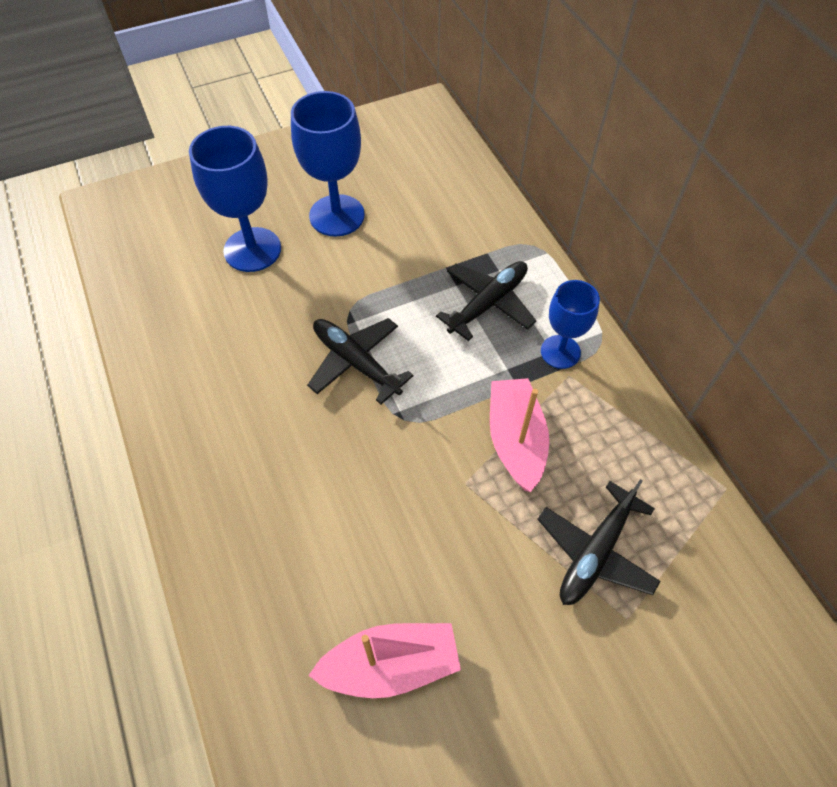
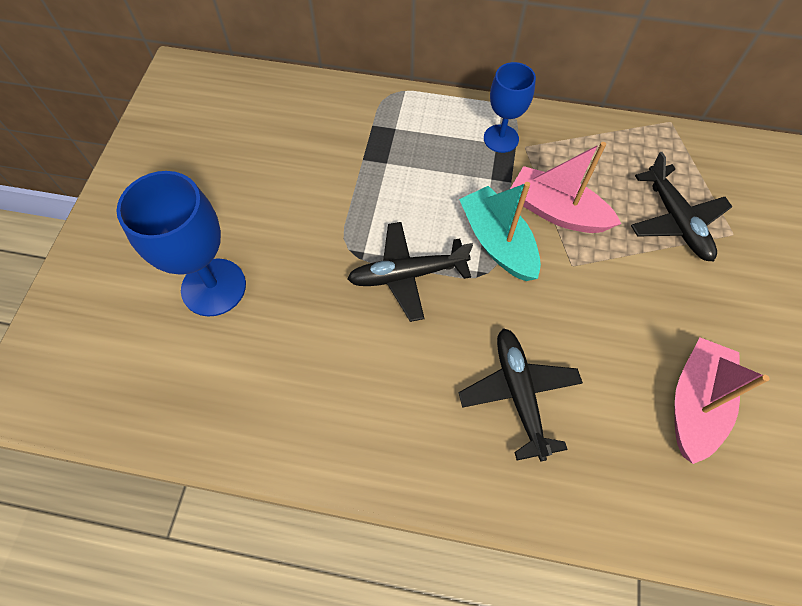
camera: 55 degrees left, 5 degrees up
(337, 215) = (237, 201): blue goblet -> none
(441, 410) = (497, 242): none -> turquoise boat
(488, 304) = (422, 154): black plane -> black plane (519, 394)

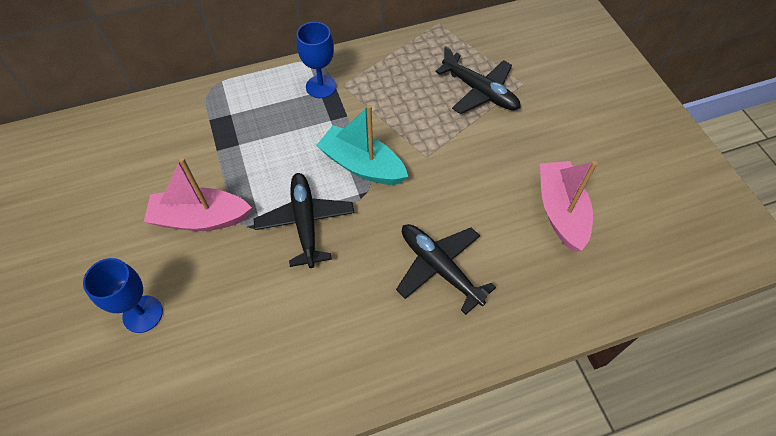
camera: 30 degrees left, 5 degrees down
(214, 287) = (143, 314): blue goblet -> blue goblet, size x0.63
(407, 274) = (305, 223): black plane -> black plane turned 120 degrees clockwise
(556, 211) = (393, 122): pink boat -> pink boat (200, 218)

